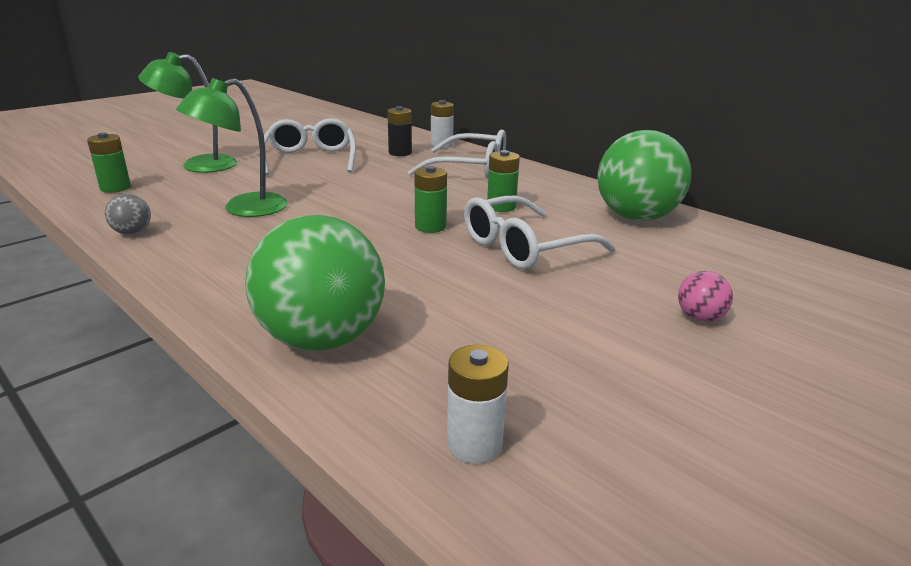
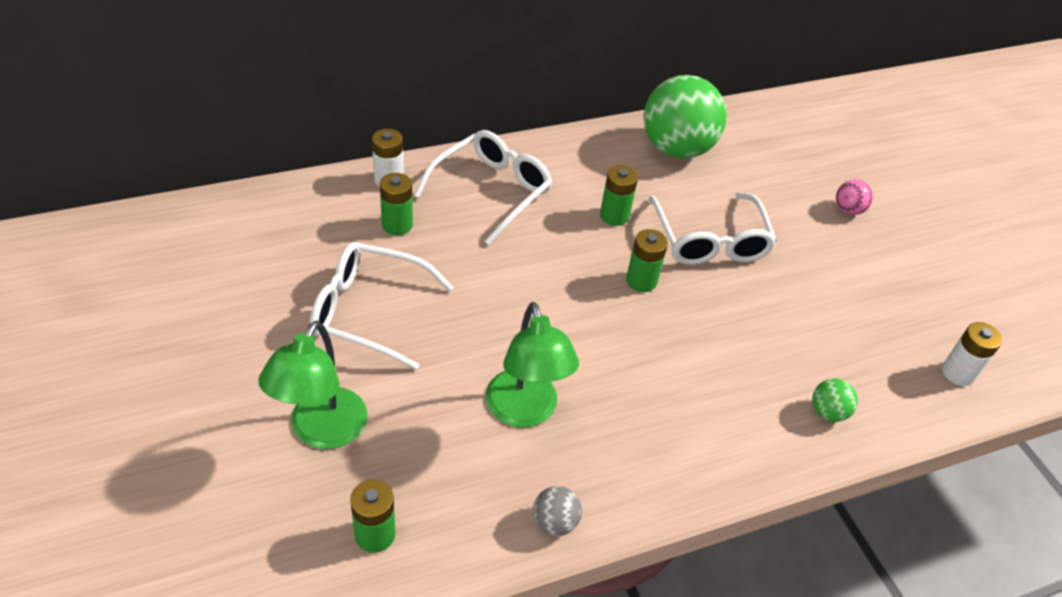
camera: 70 degrees left, 20 degrees up
(322, 339) = (828, 412): green ball -> green ball, size x0.42
(400, 153) = (397, 225): black battery -> green battery

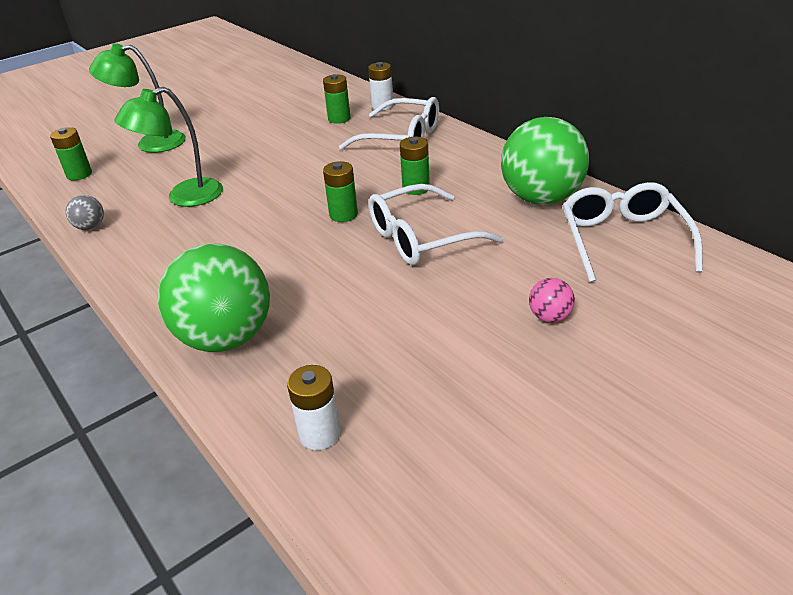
camera: 80 degrees right, 10 degrees down
(368, 311) = (253, 130): white glasses -> white glasses (623, 240)
(828, 412) = (226, 338): green ball -> green ball, size x2.38

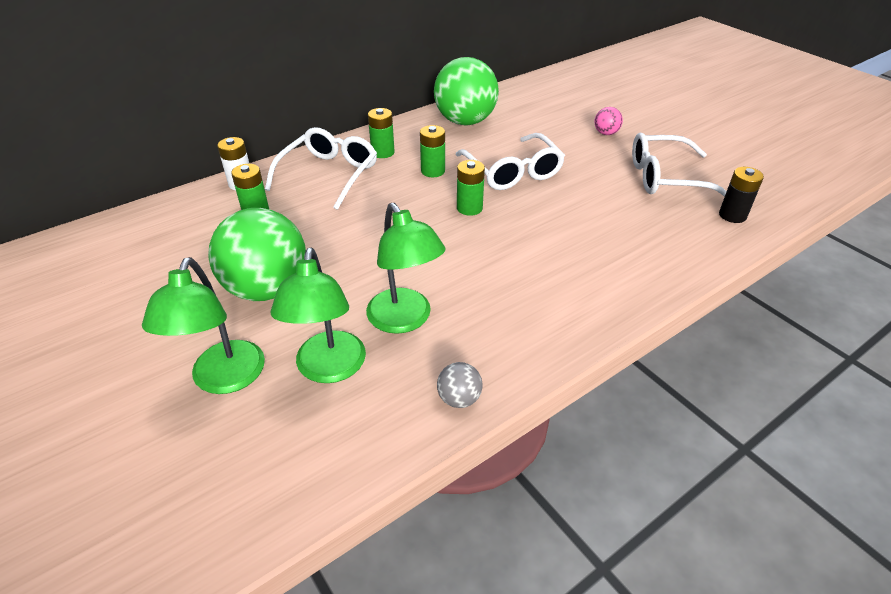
camera: 90 degrees left, 5 degrees up
(79, 174) = (295, 452): green battery -> green battery (382, 152)
(144, 175) = (329, 369): none -> green lamp
(226, 338) = (650, 263): green ball -> green ball (267, 289)
(320, 434) = (732, 215): white battery -> black battery
(623, 240) = (523, 102): white glasses -> white glasses (665, 177)

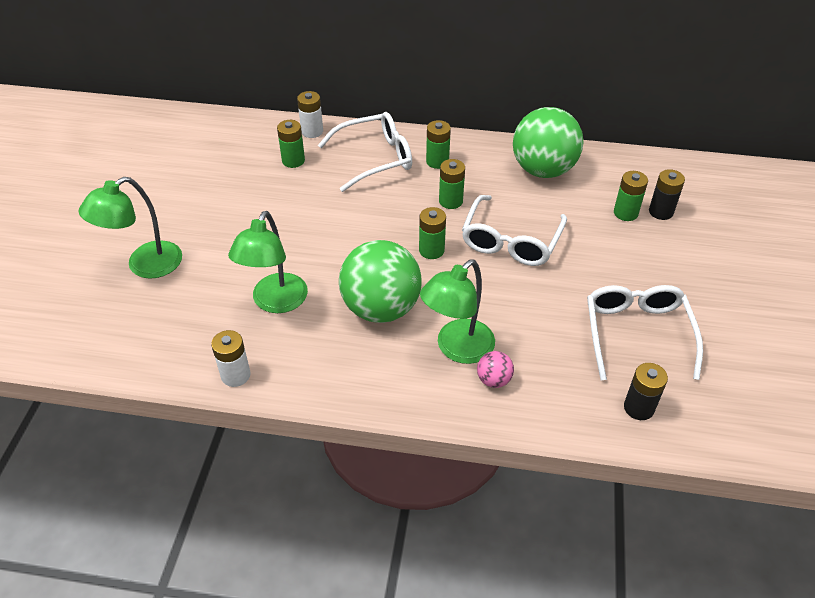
camera: 45 degrees right, 5 degrees up
(267, 289) = (232, 223): green ball -> green ball (381, 308)
(329, 369) = (197, 301): green lamp -> green lamp (457, 349)
(459, 399) = (235, 375): grey ball -> white battery
(553, 119) = (625, 213): none -> green battery
(570, 108) = (661, 212): none -> black battery
(606, 133) = (653, 257): pink ball -> pink ball (493, 380)
(665, 177) = (637, 333): white glasses -> white glasses turned 45 degrees clockwise

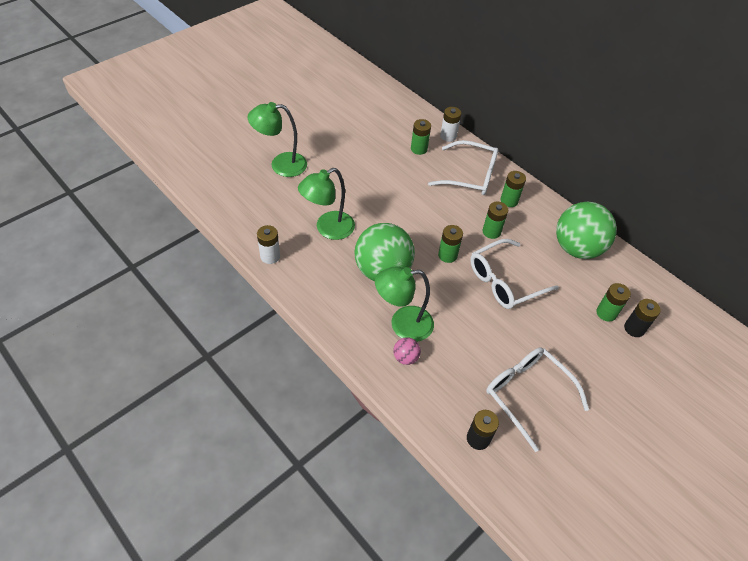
camera: 35 degrees right, 5 degrees up
(637, 333) = (527, 394): white glasses -> white glasses turned 75 degrees counterclockwise

